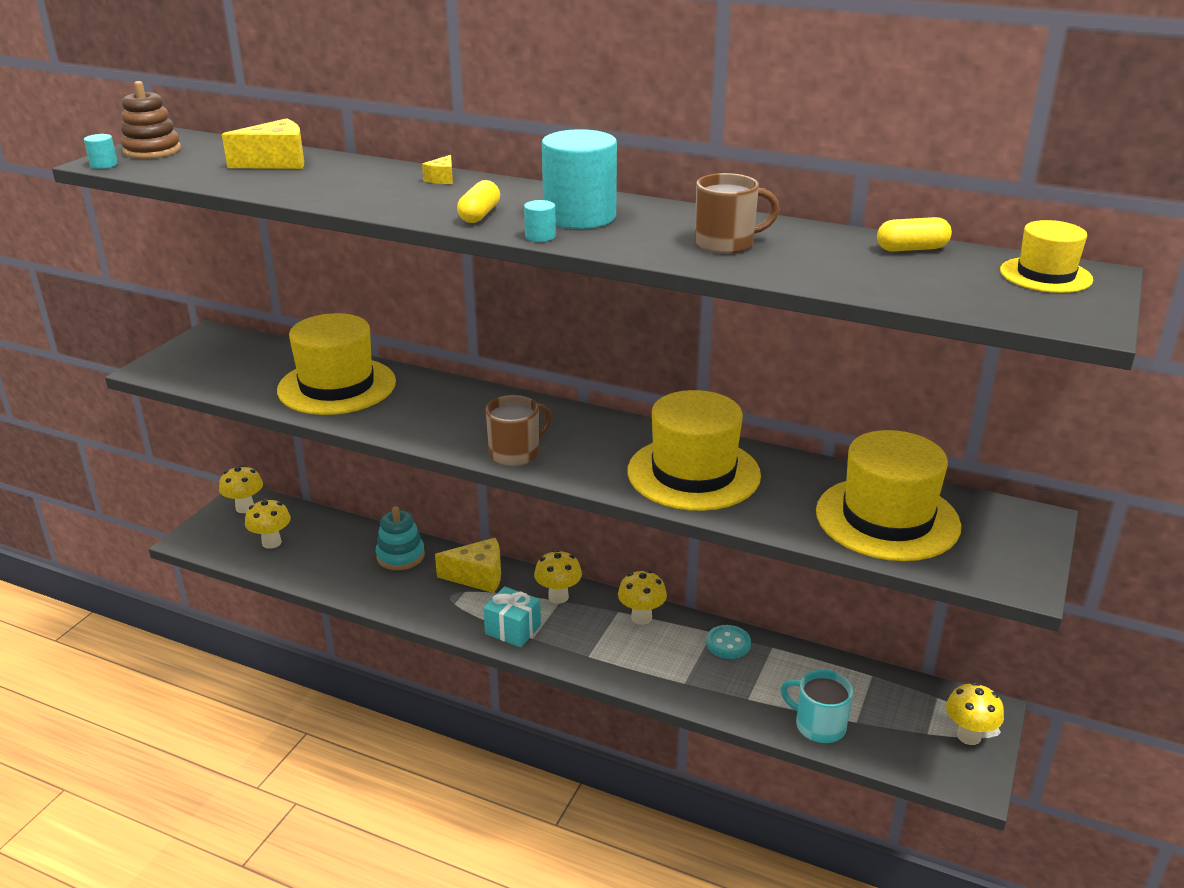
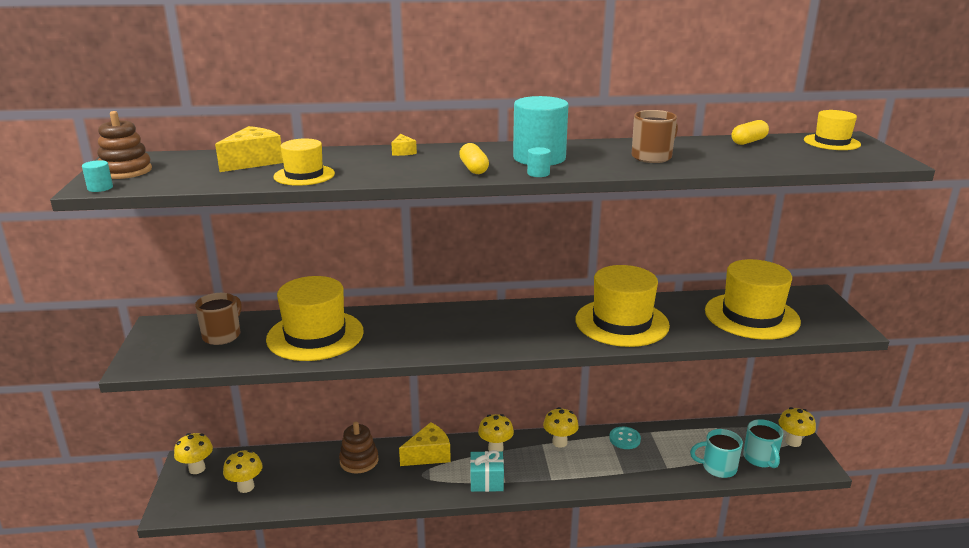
camera: 30 degrees left, 5 degrees down
(296, 187) = (304, 175): none -> yellow hat
(400, 556) = (359, 461): turquoise stacking toy -> brown stacking toy
(516, 453) = (500, 343): brown mug -> brown mug (222, 335)
(893, 738) = (760, 459): none -> turquoise mug

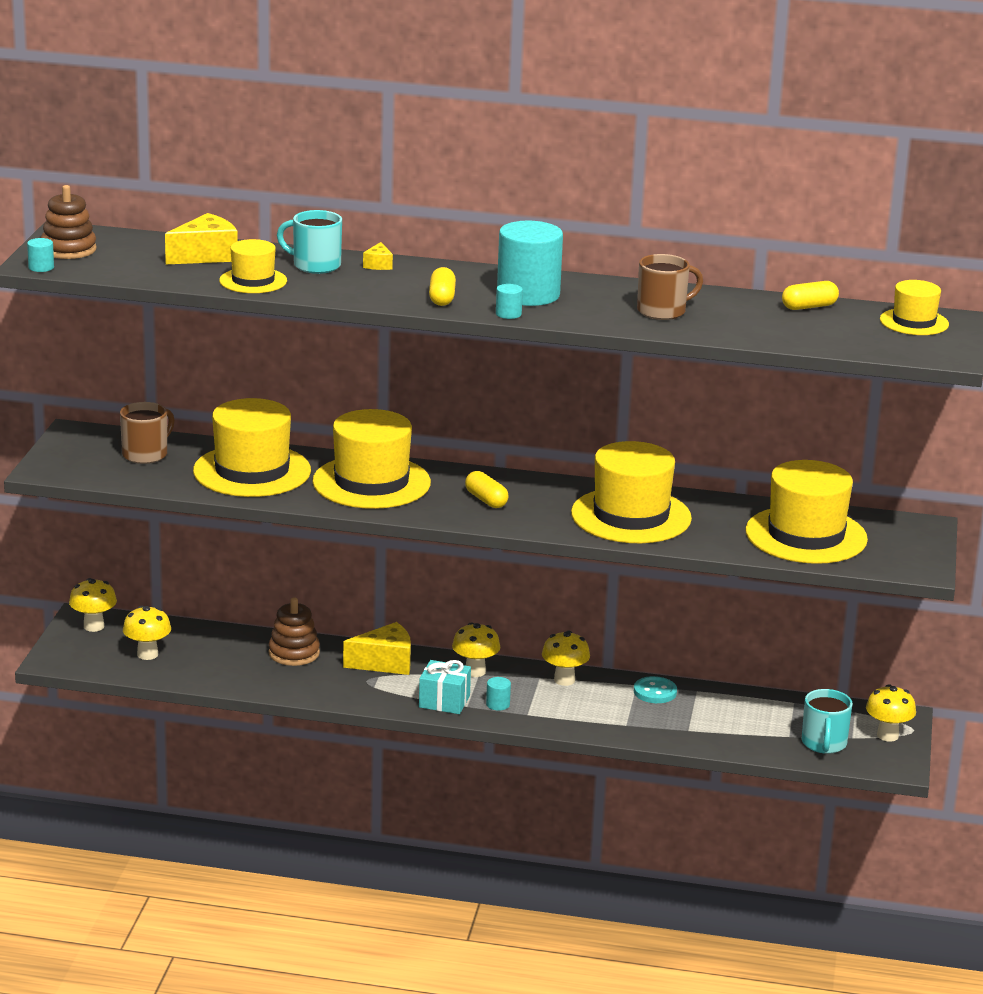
camera: 15 degrees right, 0 degrees up
(414, 329) = (371, 482): none -> yellow hat
(509, 328) = (486, 500): none -> yellow capsule
(526, 475) = (498, 704): none -> turquoise cylinder
(718, 467) = (757, 742): turquoise mug -> turquoise mug (315, 265)

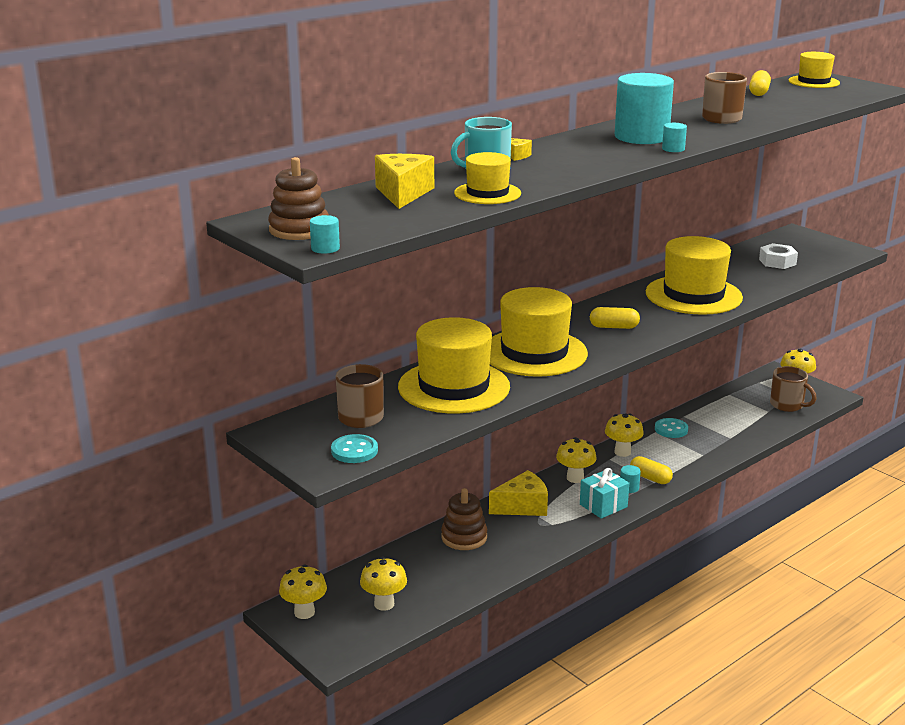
camera: 50 degrees left, 0 degrees up
(88, 470) = (354, 451): none -> turquoise button
(385, 663) = (523, 506): yellow cheese -> yellow cheese turned 45 degrees clockwise
(442, 298) = (614, 156): yellow capsule -> yellow capsule (650, 478)
(806, 535) = (777, 262): yellow hat -> white nut
(824, 744) = (787, 405): turquoise mug -> brown mug

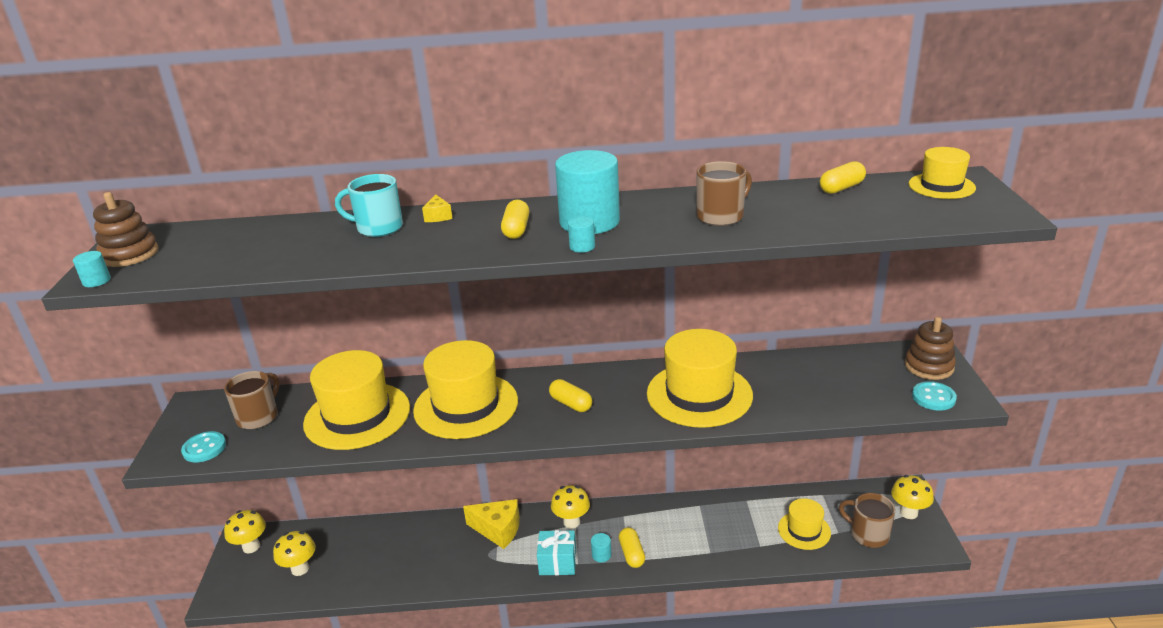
camera: 40 degrees right, 5 degrees up
(403, 193) = (270, 236): yellow cheese -> none
(464, 537) = (422, 537): brown stacking toy -> brown stacking toy (929, 366)
(487, 193) = (320, 256): yellow hat -> yellow hat (804, 530)
(600, 150) = (516, 230): none -> yellow capsule
(622, 452) = (643, 514): yellow mushroom -> none
(671, 429) = (716, 509): turquoise button -> turquoise button (933, 397)
(777, 262) = (851, 383): white nut -> none
(787, 405) = (868, 534): brown mug -> brown mug turned 135 degrees clockwise

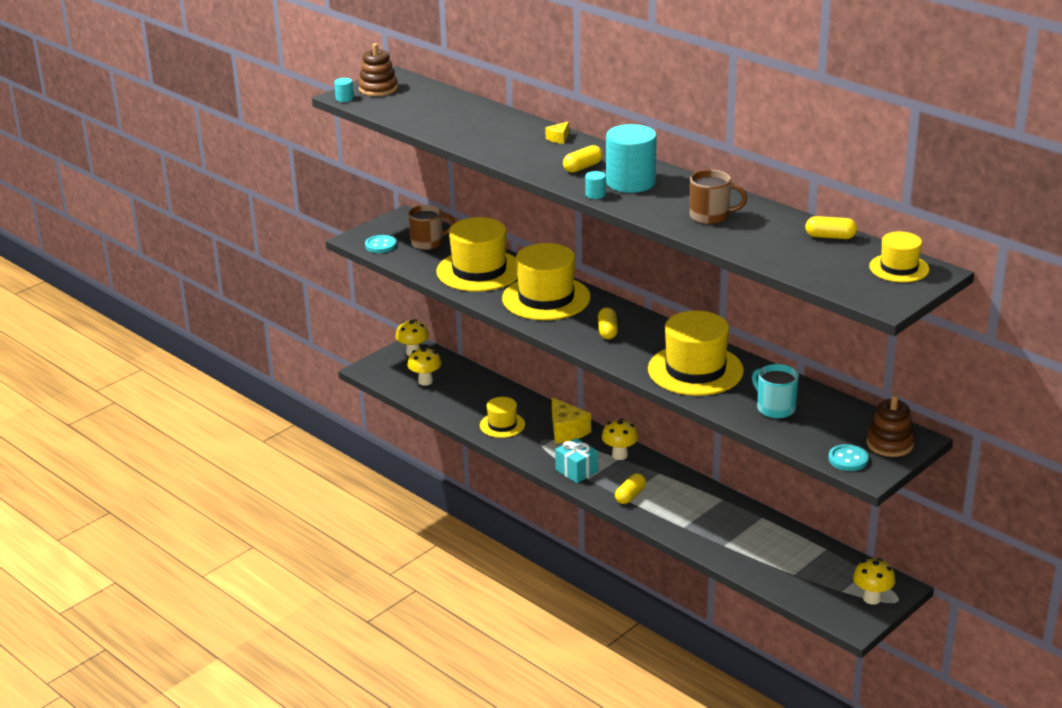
camera: 45 degrees right, 0 degrees up
(378, 228) = (516, 130): turquoise mug -> turquoise mug (775, 408)
(601, 555) = (610, 484): turquoise cylinder -> none
(804, 530) = (771, 557): yellow hat -> yellow hat (502, 425)
(868, 534) = (814, 589): brown mug -> none

